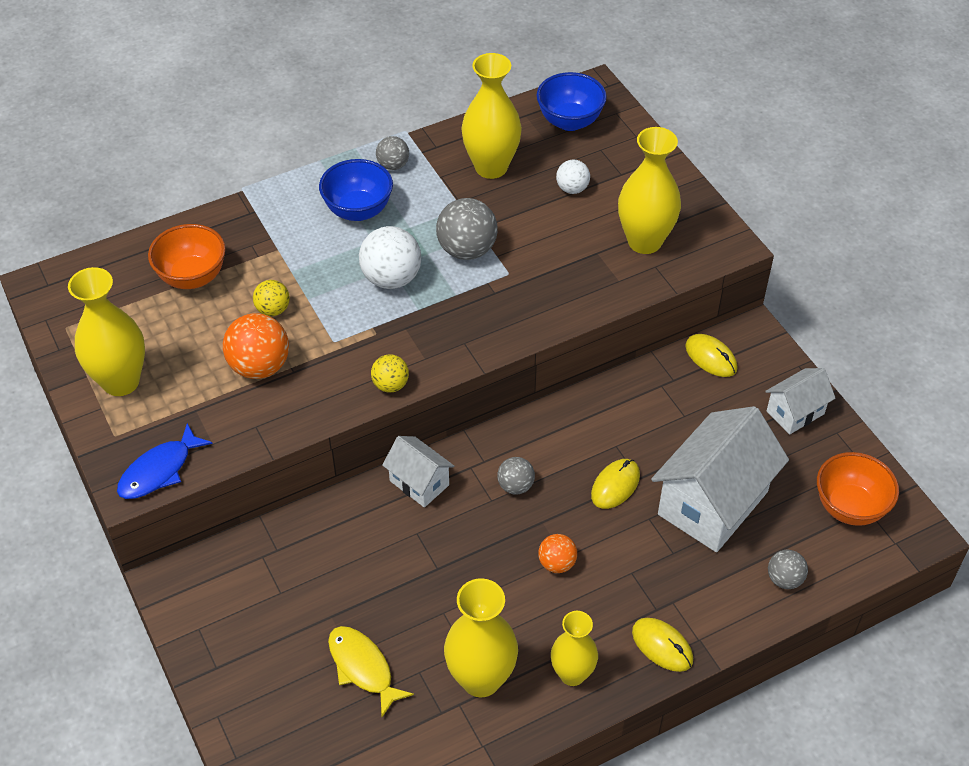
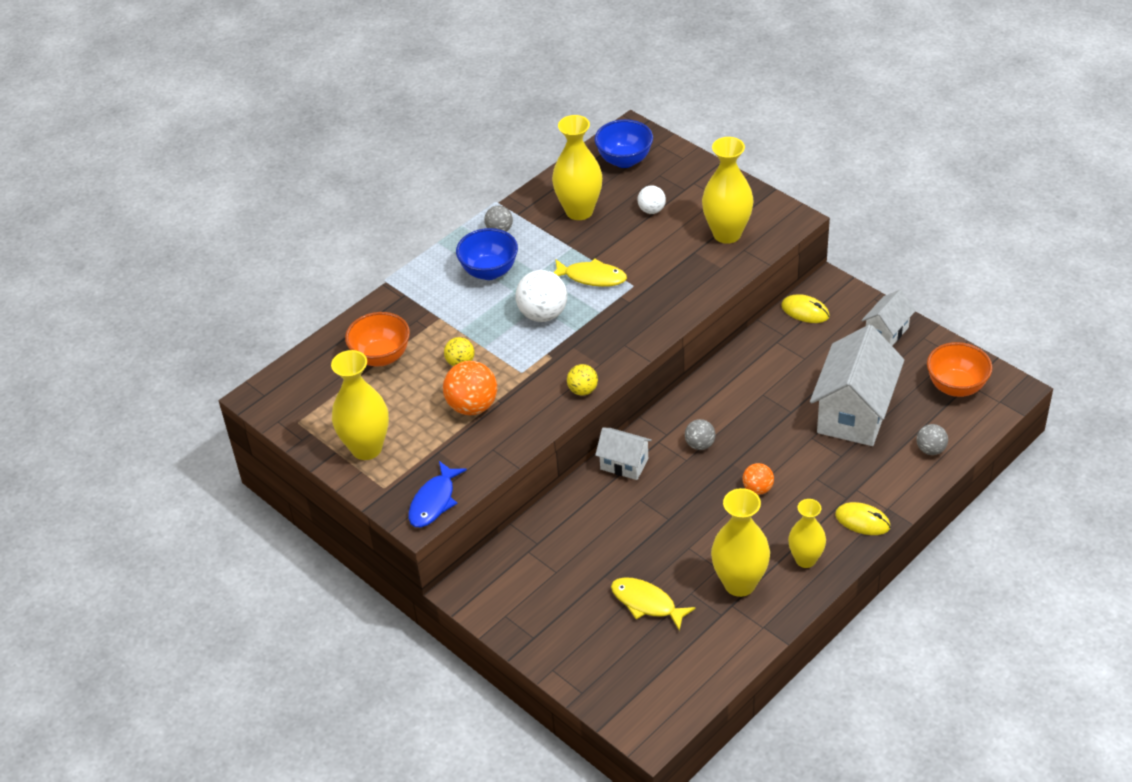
camera: 15 degrees left, 5 degrees down
(467, 250) = (591, 277): grey ball -> yellow fish
(615, 485) = (775, 422): yellow mouse -> none

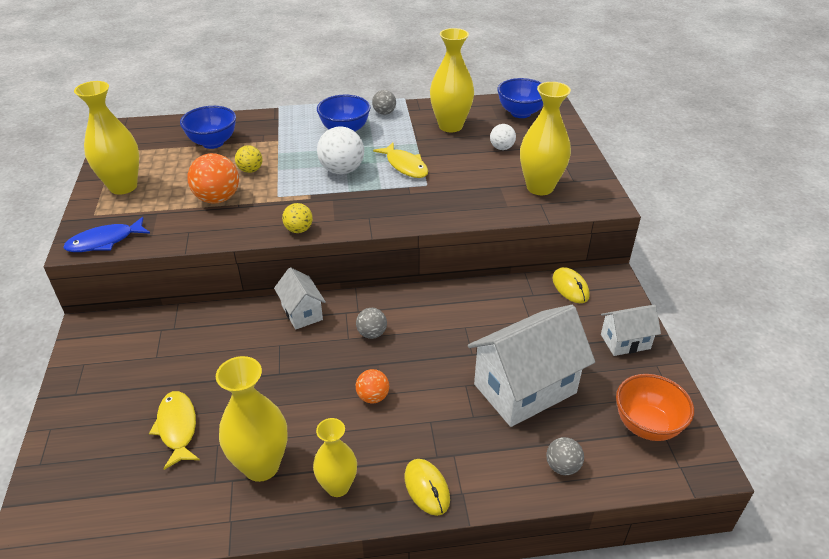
camera: 35 degrees right, 5 degrees down
(381, 357) = (213, 143): orange bowl -> blue bowl

